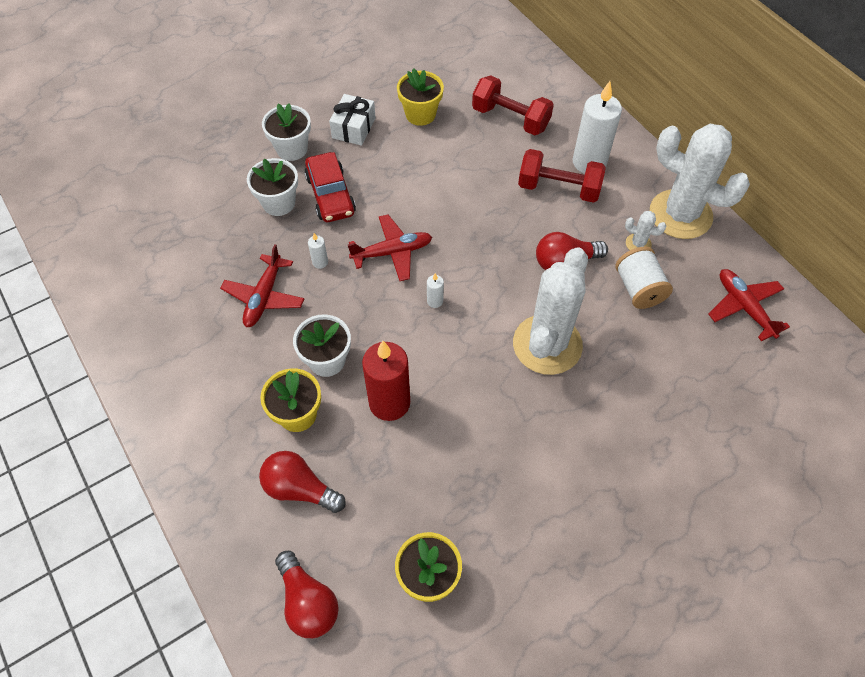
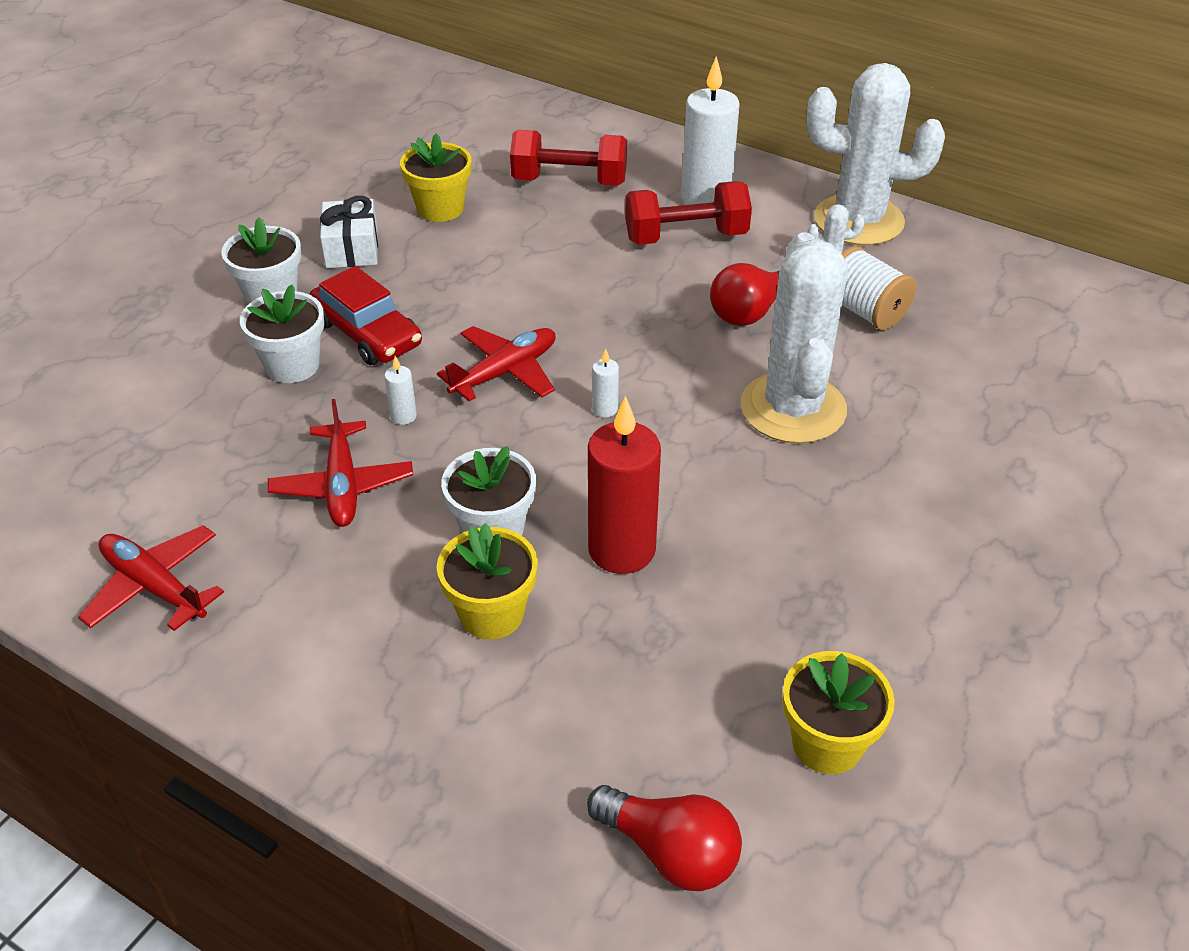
camera: 25 degrees left, 15 degrees down
(299, 488) = (558, 707): red light bulb -> none
(744, 307) = (1005, 291): red plane -> red plane (154, 586)

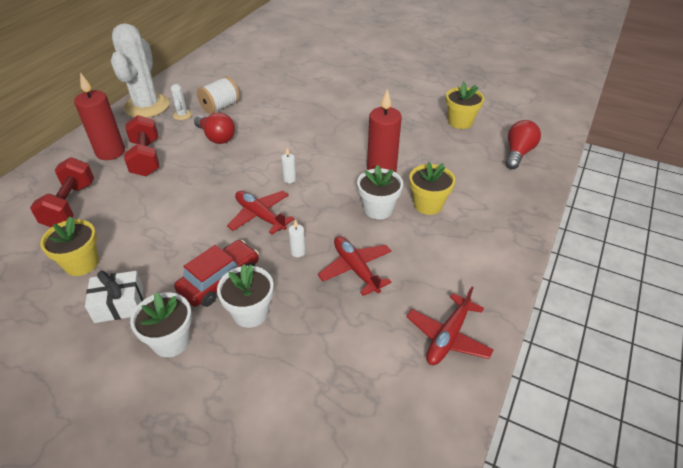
camera: 95 degrees left, 0 degrees up
(342, 485) = (356, 269): red plane -> red plane turned 105 degrees counterclockwise
(706, 199) = (110, 152): white candle -> red candle
(793, 408) = (287, 126): white cactus -> none

